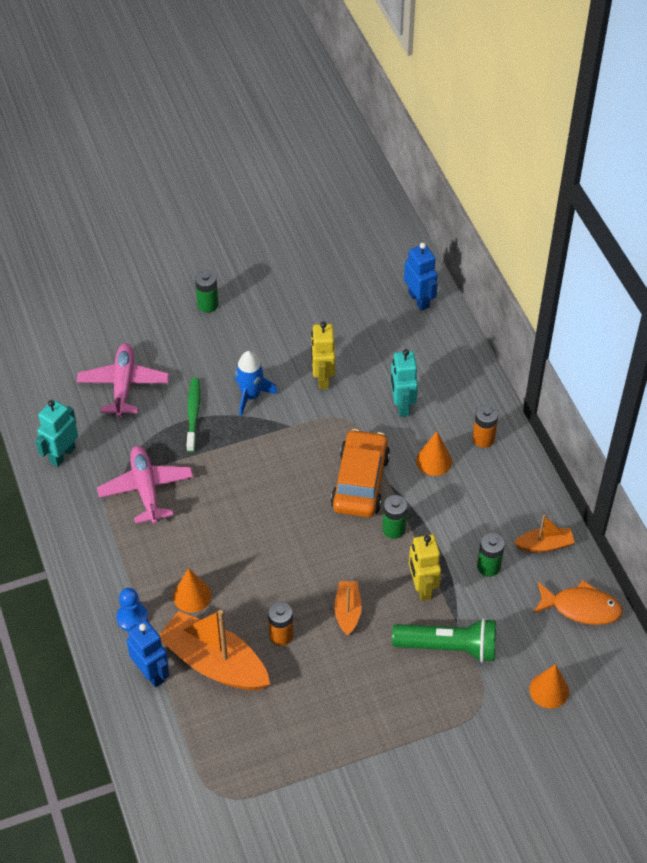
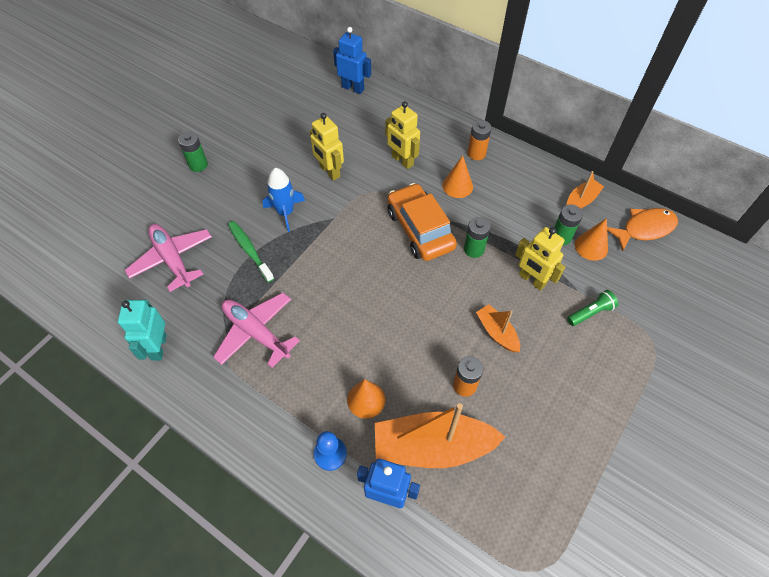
camera: 35 degrees left, 5 degrees up
(402, 405) = (402, 161): turquoise robot -> yellow robot
(449, 647) = (590, 312): green flashlight -> green flashlight, size x0.54
(549, 690) = (683, 300): orange cone -> orange cone (591, 246)

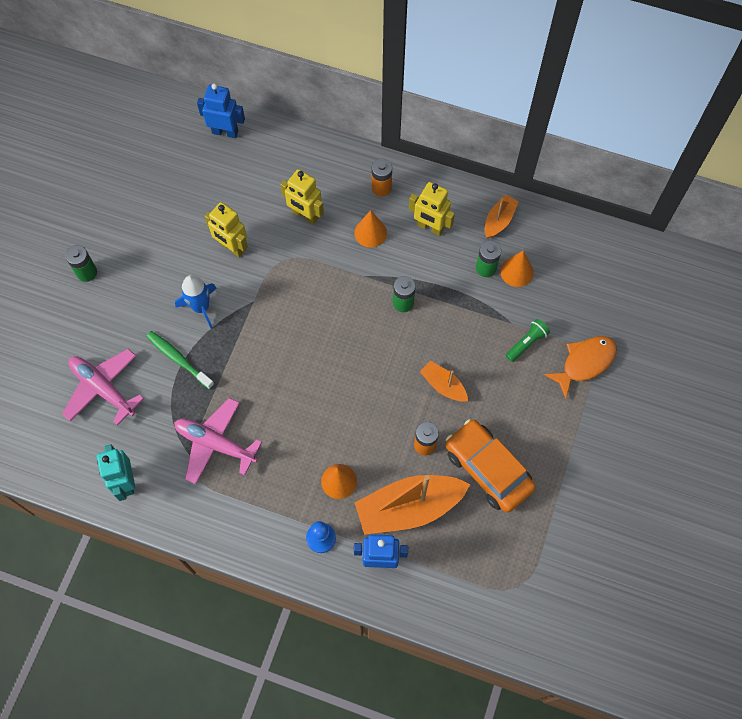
camera: 15 degrees left, 10 degrees up
(420, 229) = (344, 293): orange car -> orange car (488, 469)
(532, 280) = (466, 322): yellow robot -> yellow robot (430, 227)
(644, 229) = (565, 238): orange fish -> orange fish (584, 363)

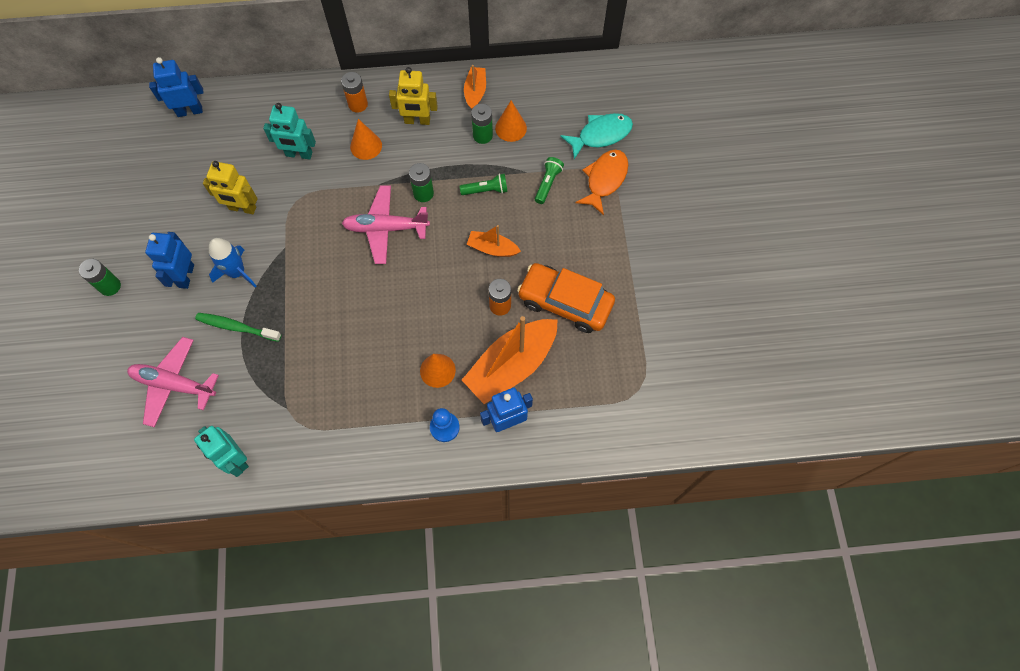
camera: 25 degrees left, 0 degrees up
(155, 291) = (186, 276): none -> blue robot
(216, 444) = (307, 387): pink plane -> pink plane (386, 228)
(305, 215) = (299, 154): yellow robot -> turquoise robot
(464, 324) = (486, 190): none -> green flashlight
(602, 315) = (601, 135): none -> turquoise fish

